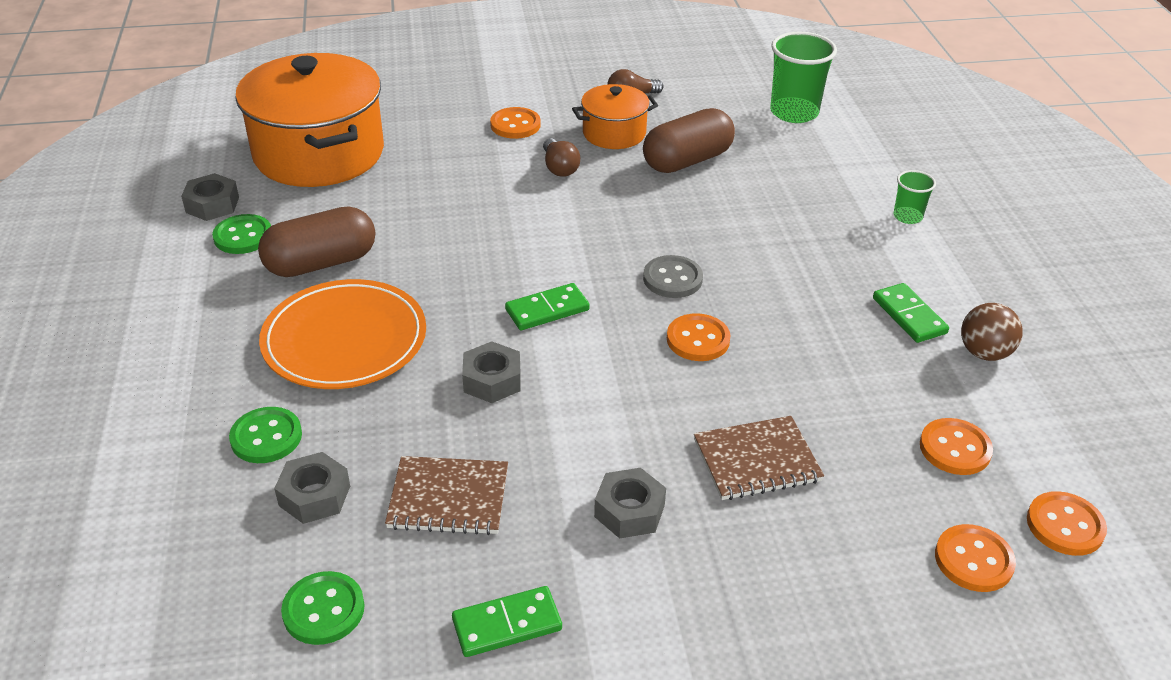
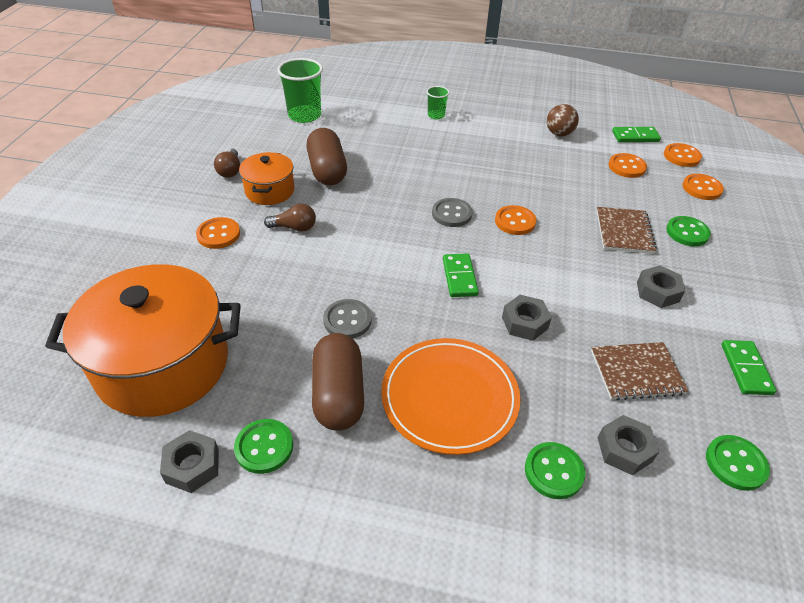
camera: 70 degrees left, 5 degrees up
(428, 242) = (347, 320): none -> grey button
(448, 498) = (636, 372): brown notebook -> brown notebook turned 60 degrees clockwise
(812, 542) = (687, 232): none -> green button
(909, 316) = (521, 144): green domino -> green domino (635, 136)

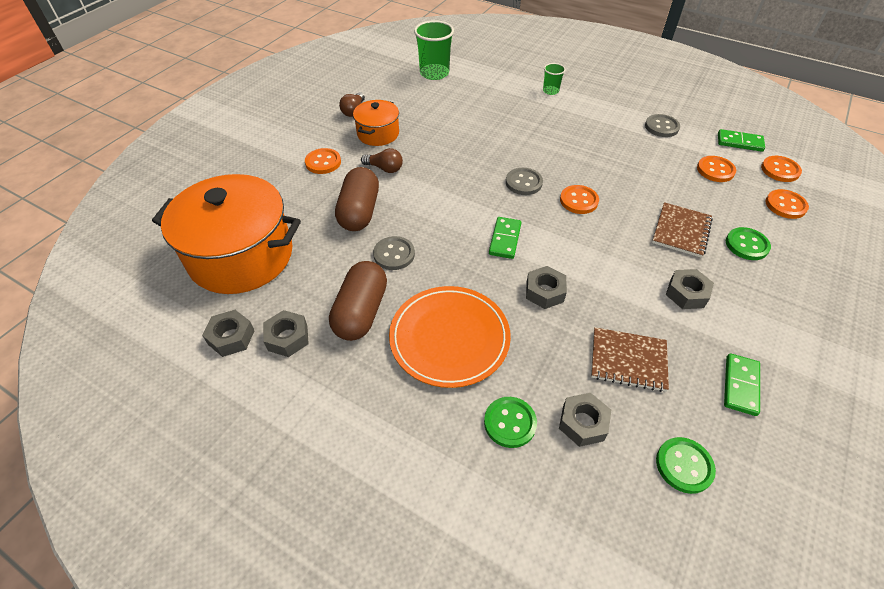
camera: 20 degrees right, 5 degrees up
(264, 447) = (287, 338): green button -> grey nut
(327, 170) = (432, 125): brown capsule -> brown capsule (359, 212)
(559, 134) = (661, 127): brown ball -> grey button

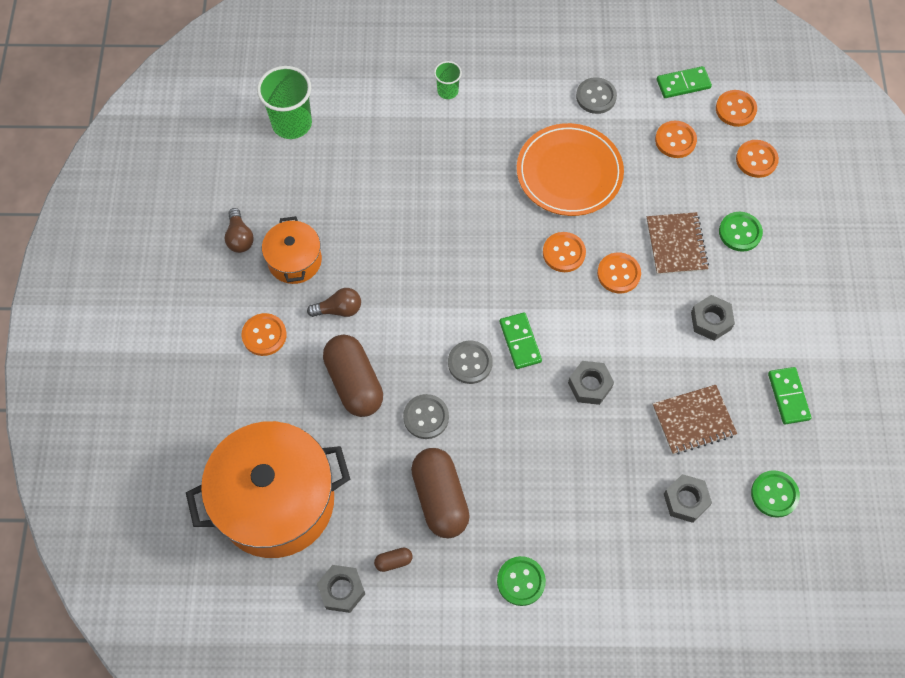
camera: 30 degrees left, 15 degrees up
(287, 338) = (393, 561): grey nut -> brown capsule
(449, 338) = (535, 481): orange plate -> orange plate (569, 172)
(510, 423) = (630, 532): green button -> green button (521, 581)
(523, 182) = (496, 255): grey button -> grey button (470, 363)
(617, 230) = (618, 274): none -> orange button

